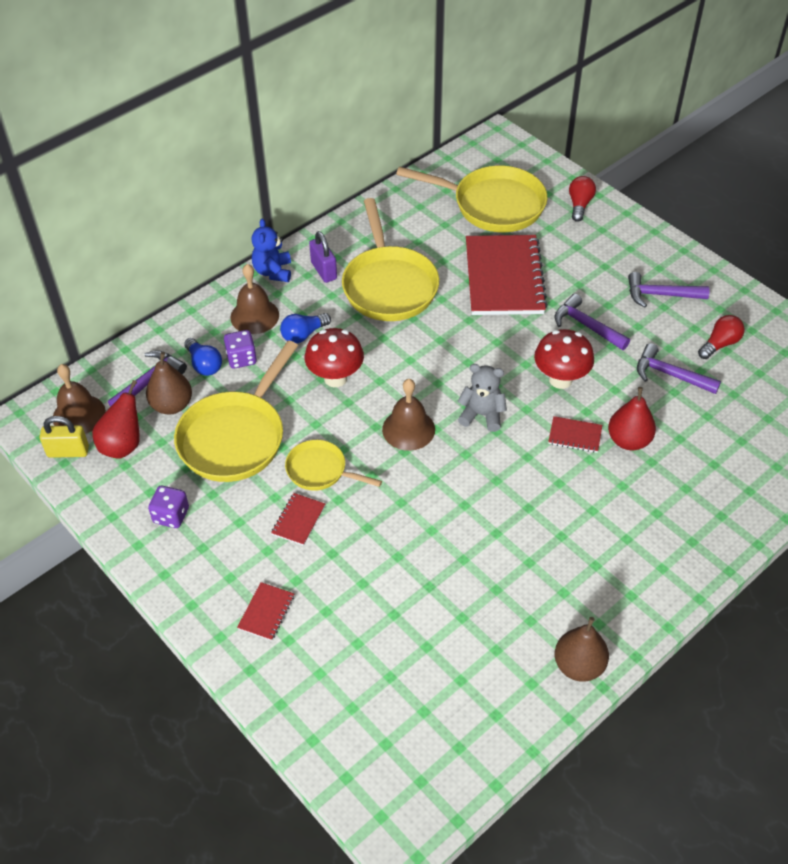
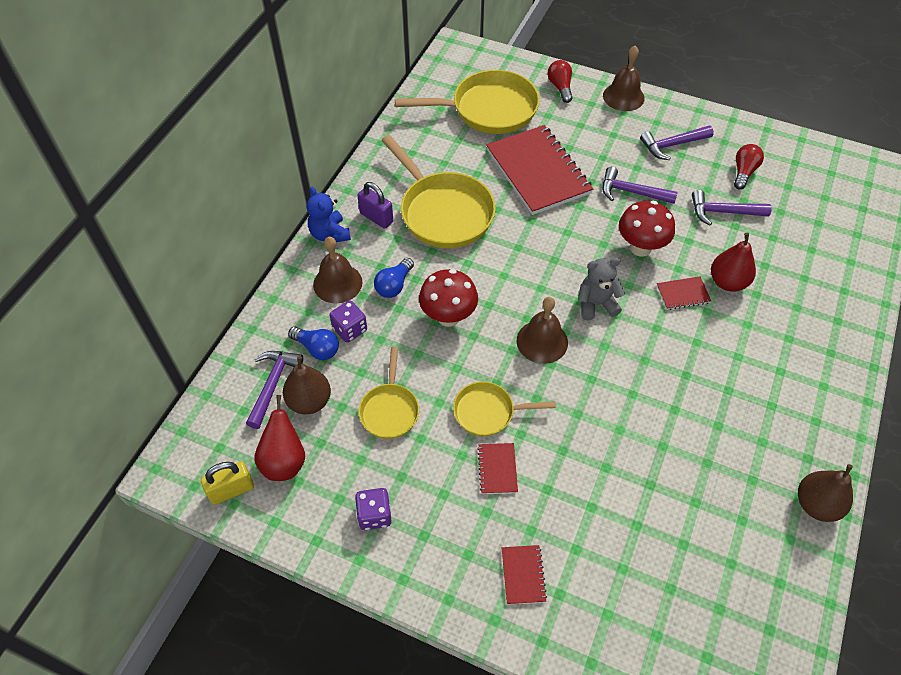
camera: 25 degrees left, 5 degrees up
(79, 415) = (220, 447): brown bell -> brown bell (623, 97)
(235, 437) = (389, 410): yellow pan -> yellow pan, size x0.55

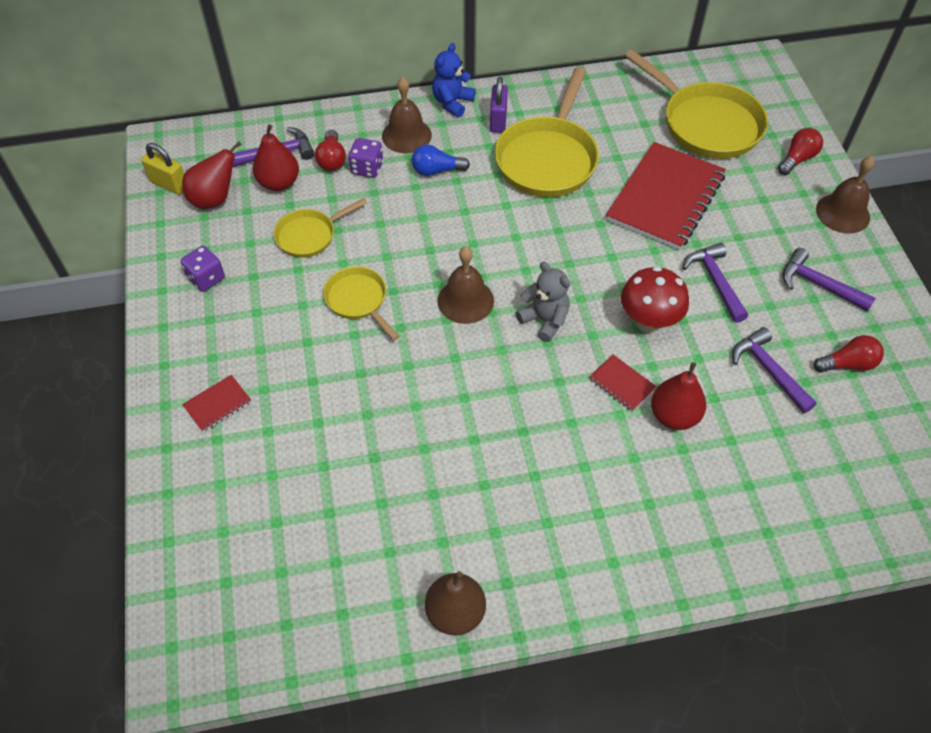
camera: 55 degrees right, 0 degrees up
(309, 401) = (279, 183): brown pear -> red pear
(317, 348) = (332, 159): blue light bulb -> red light bulb
(448, 317) = (435, 223): red mushroom -> none
(497, 469) = (306, 336): red notebook -> none

